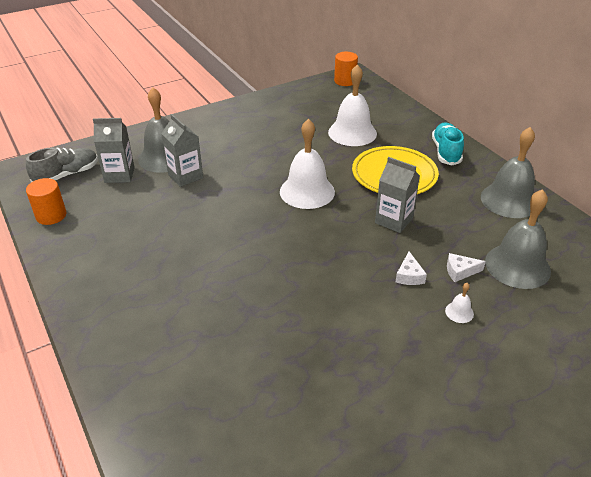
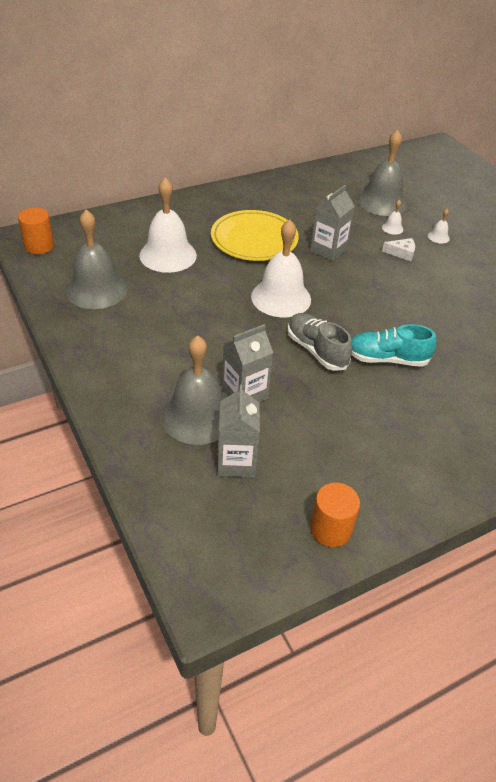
camera: 90 degrees left, 5 degrees up
(67, 175) = (231, 526): grey shoe -> grey shoe (316, 350)
(446, 152) = (217, 204): turquoise shoe -> turquoise shoe (387, 359)
(460, 271) = (392, 228): white cheese -> white bell
(509, 200) = (297, 187): grey bell -> grey bell (96, 289)

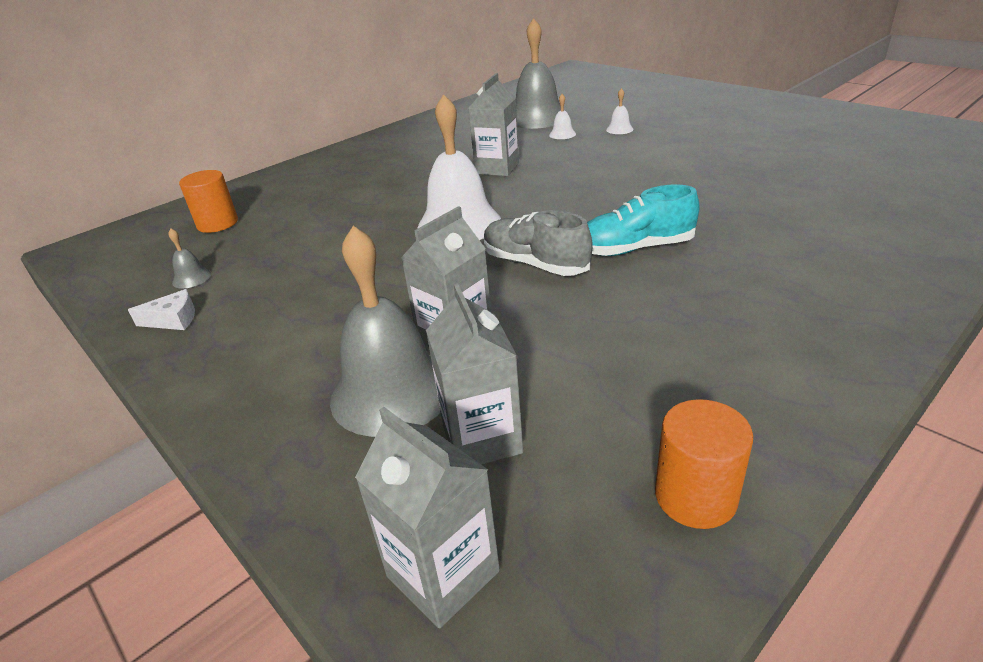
camera: 10 degrees left, 10 degrees down
(39, 246) = (99, 253): orange cylinder -> orange cylinder (217, 223)
(96, 289) = (191, 278): grey bell -> grey bell, size x0.41
(168, 255) = (289, 219): white bell -> none
(192, 525) = (443, 574): none -> grey carton
(254, 239) = (399, 180): yellow plate -> none
(401, 253) = (586, 151): white cheese -> white cheese (173, 319)

